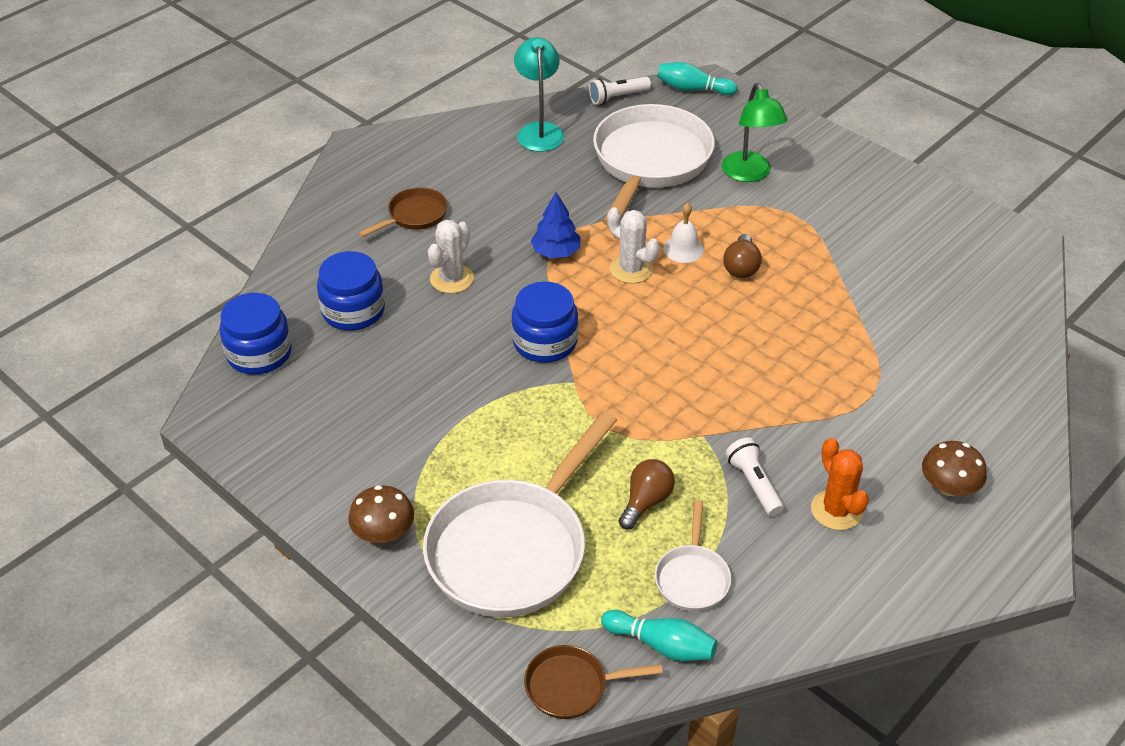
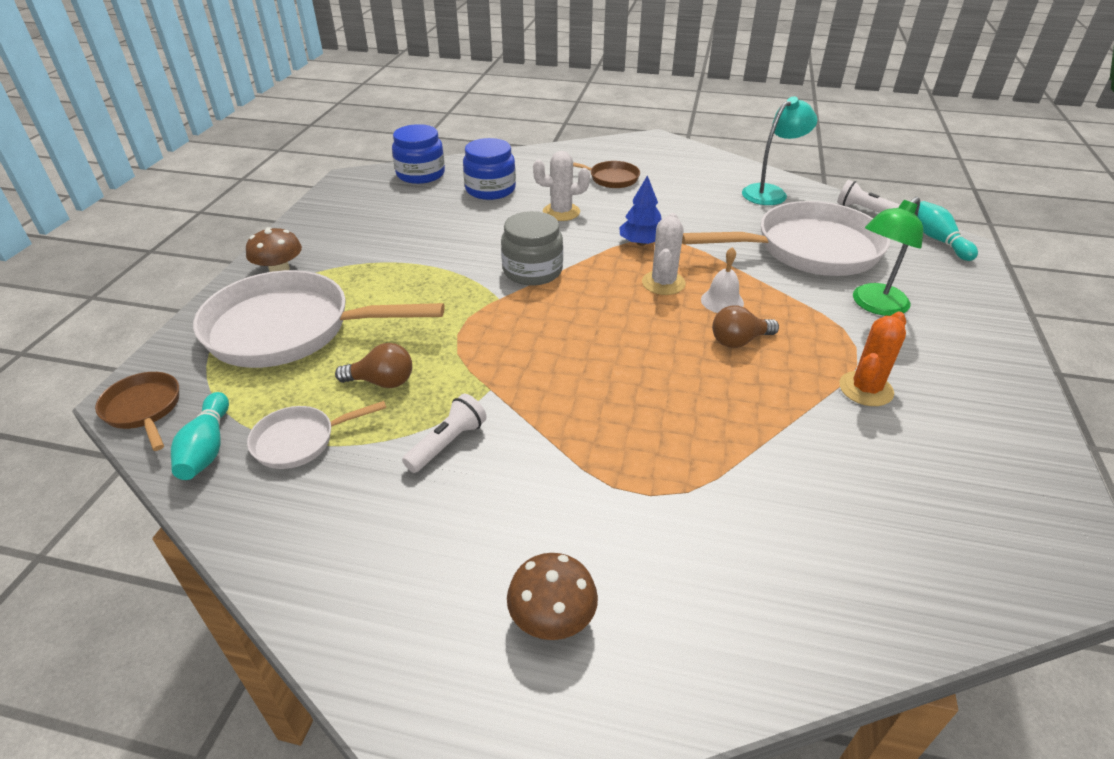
camera: 60 degrees right, 5 degrees down
(545, 342) = (532, 271): blue jar -> grey jar
(836, 510) = (448, 519): orange cactus -> orange cactus (865, 389)

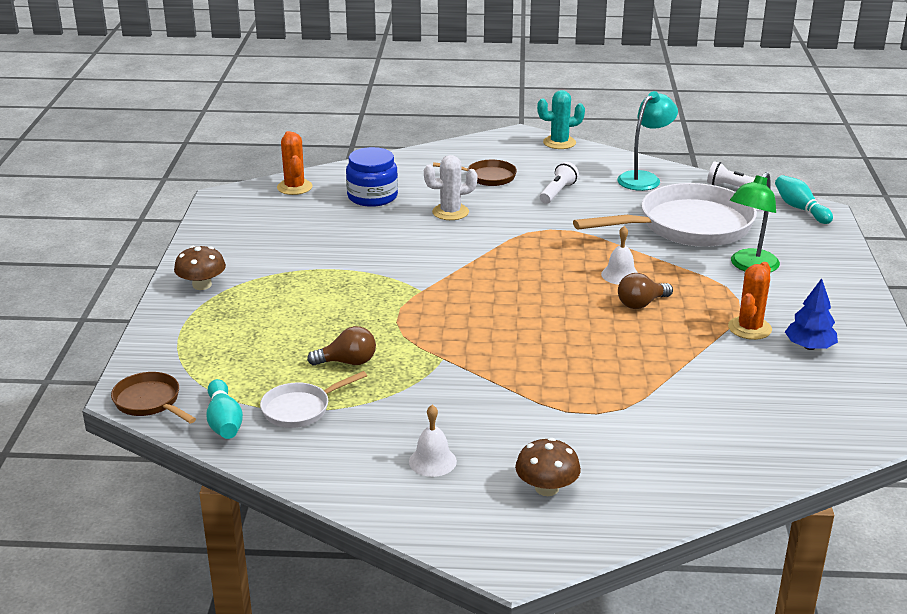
camera: 10 degrees left, 10 degrees down
(289, 330) = (242, 332): white pan -> none
(420, 174) = (294, 187): blue jar -> orange cactus
(420, 545) = (432, 461): none -> white bell
(447, 443) = (424, 398): white flashlight -> white flashlight (557, 192)
(532, 271) = (443, 265): grey jar -> none
(641, 243) = (535, 233): blue tree -> blue tree (809, 347)
(663, 283) = (565, 265): white cactus -> none
(692, 149) = (559, 143): none -> turquoise cactus

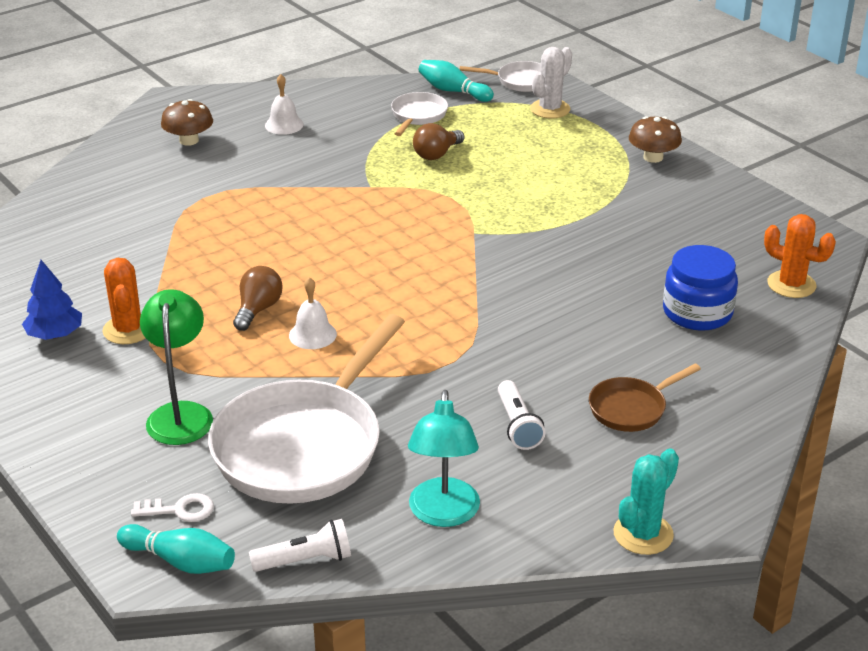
camera: 140 degrees right, 5 degrees up
(150, 402) = (520, 81): brown pan -> white pan
(450, 212) = (587, 332): white cactus -> white cactus (550, 109)
(785, 226) = (179, 510): none -> white key

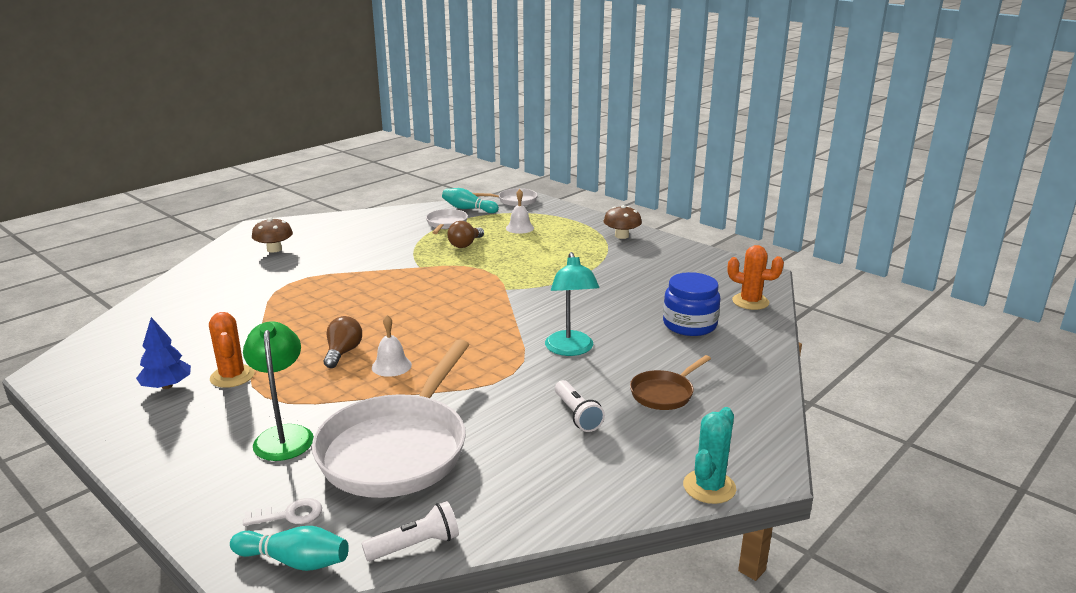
camera: 10 degrees left, 10 degrees down
(284, 125) = (347, 235): white bell -> white bell (519, 228)
(443, 514) = (533, 491): turquoise lamp -> turquoise lamp (570, 349)
(550, 109) = (540, 214): white cactus -> none

